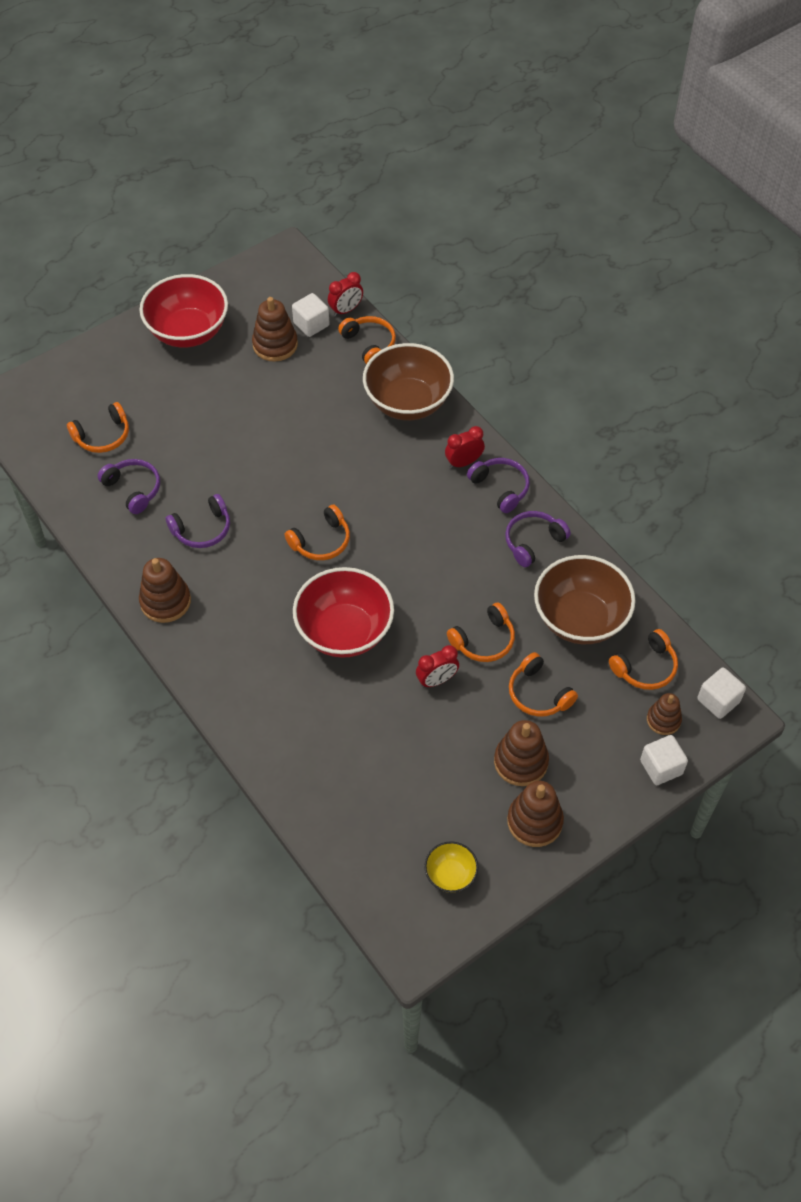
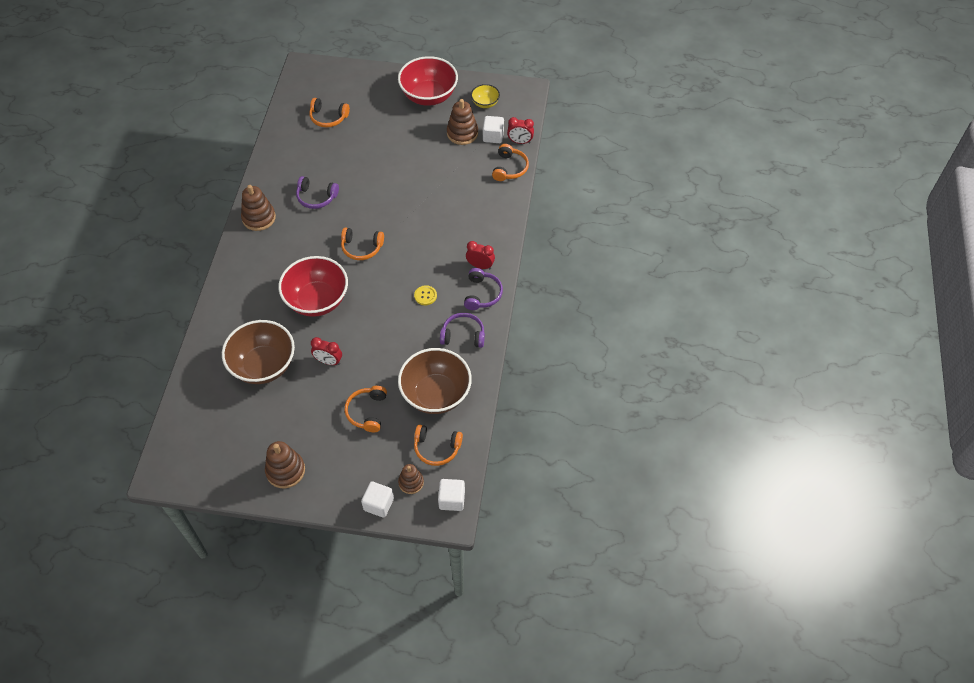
camera: 45 degrees right, 0 degrees up
(133, 489) = (310, 153): purple headphones -> none
(408, 402) = (491, 213): brown bowl -> brown bowl (263, 365)
(448, 535) = (425, 296): none -> yellow button
(450, 875) = (217, 457): yellow bowl -> yellow bowl (485, 103)
(484, 640) = (375, 362): orange headphones -> none
(521, 762) = (316, 436): brown stacking toy -> none

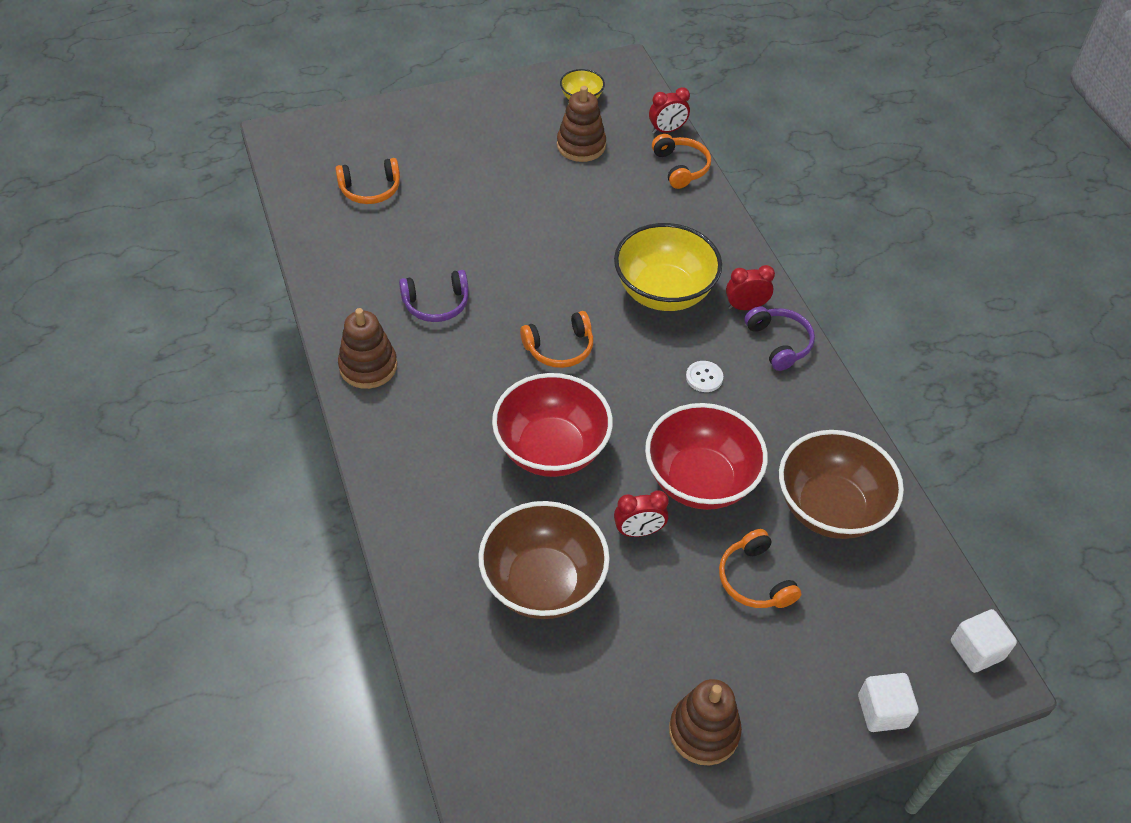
camera: 30 degrees left, 5 degrees down
(411, 482) = (900, 654): brown stacking toy -> none
(425, 296) = (704, 377): yellow button -> white button
(429, 96) = (496, 114): red bowl -> red bowl (700, 480)
(436, 448) = (894, 585): orange headphones -> none
(441, 239) = (664, 292): none -> yellow bowl
(463, 335) = (799, 409): purple headphones -> none
(493, 136) = (626, 135): white cube -> none

